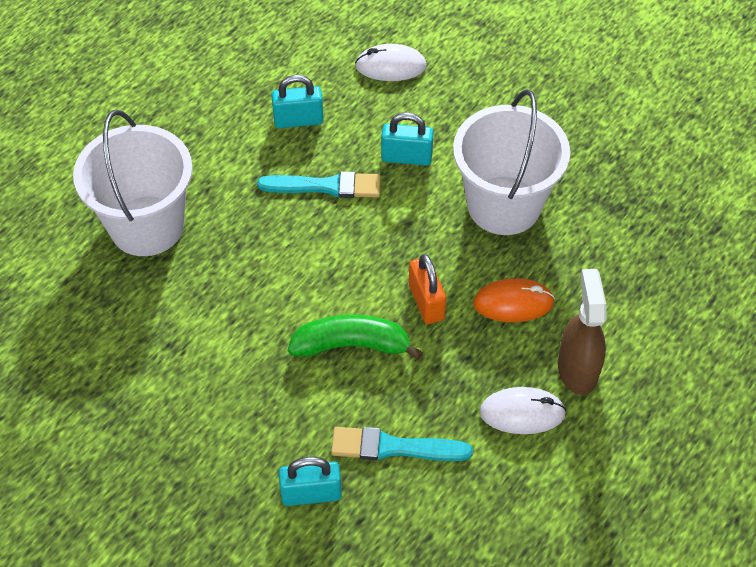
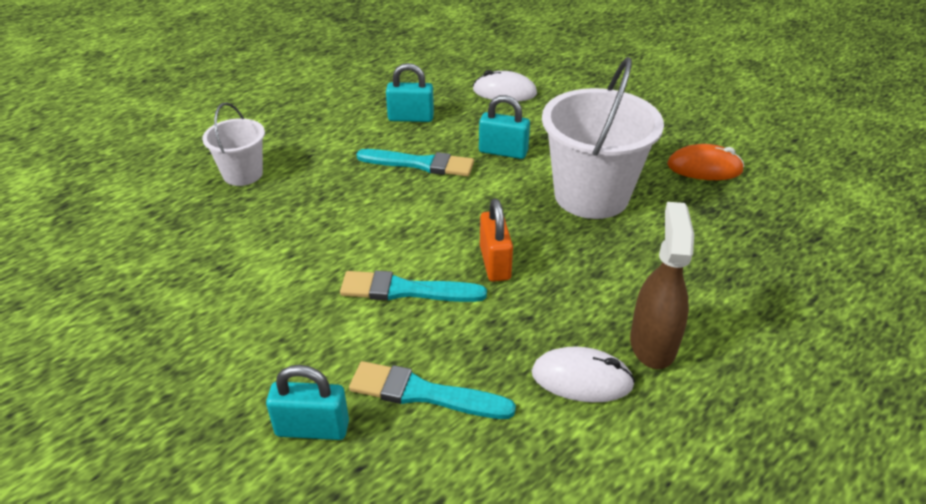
camera: 10 degrees right, 15 degrees down
(147, 226) = (243, 174): white bucket -> white bucket, size x0.54
(352, 345) = (406, 290): green banana -> turquoise brush
(513, 303) = (588, 275): orange mouse -> orange mouse (704, 168)

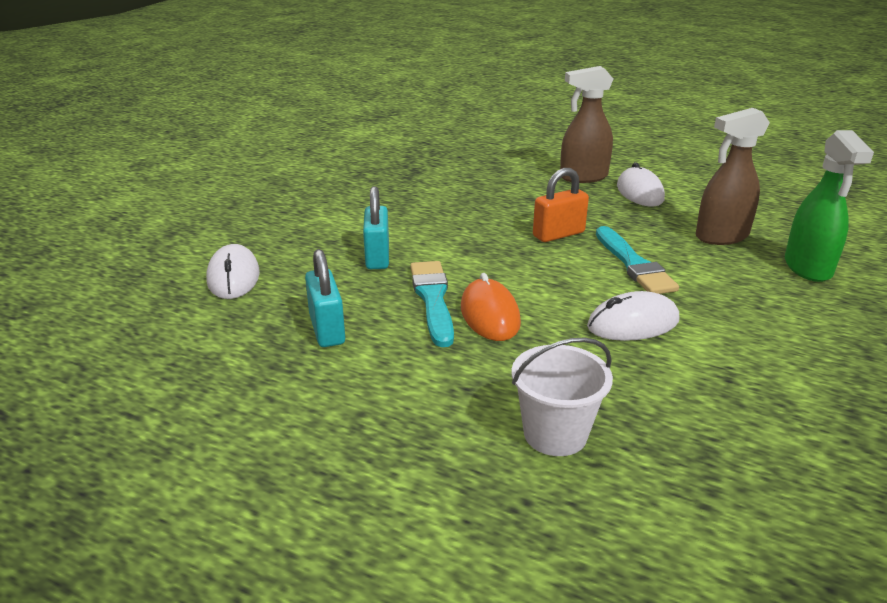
camera: 110 degrees left, 10 degrees down
(312, 428) = (808, 268): turquoise padlock -> green spray bottle
(317, 248) = (633, 324): none -> white mouse
(424, 393) = (721, 236): turquoise brush -> brown spray bottle
(591, 195) = (428, 209): white bucket -> none
(704, 168) = (354, 173): orange mouse -> orange mouse (489, 315)

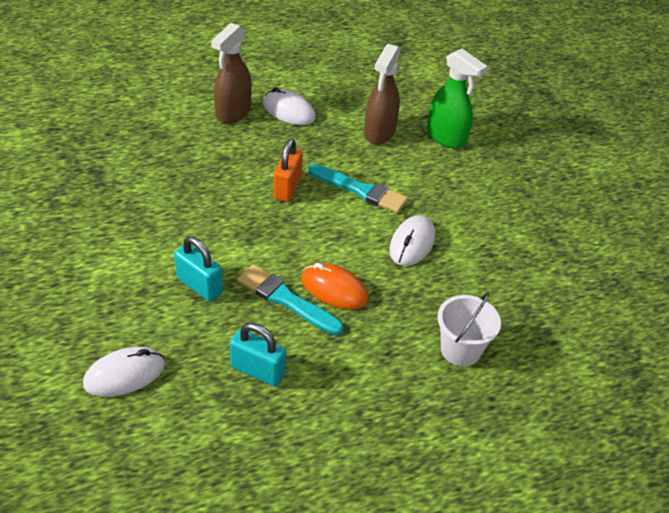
camera: 50 degrees left, 15 degrees up
(234, 277) = (124, 374): white mouse -> white mouse turned 60 degrees counterclockwise

